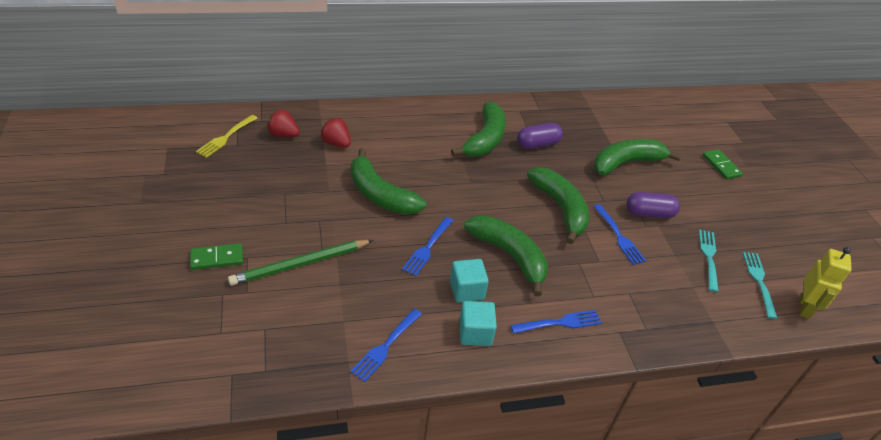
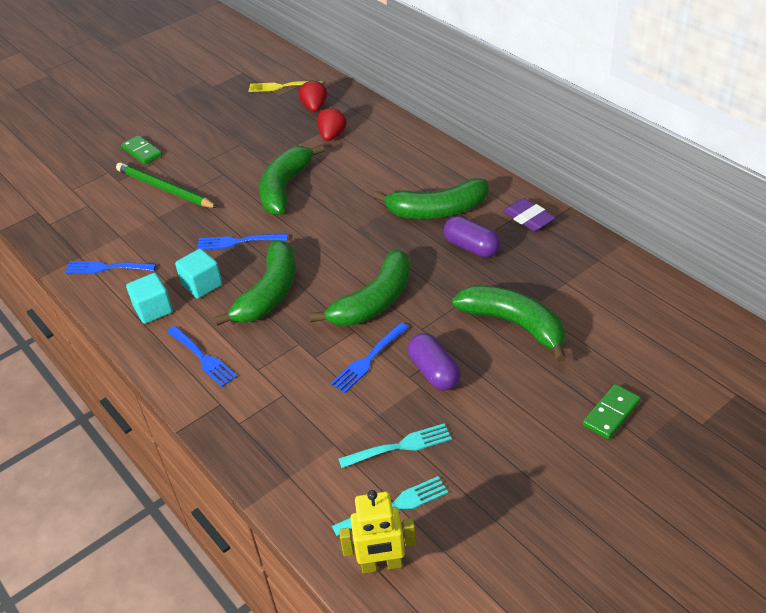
camera: 70 degrees right, 0 degrees up
(528, 111) = (528, 218): none -> purple eraser

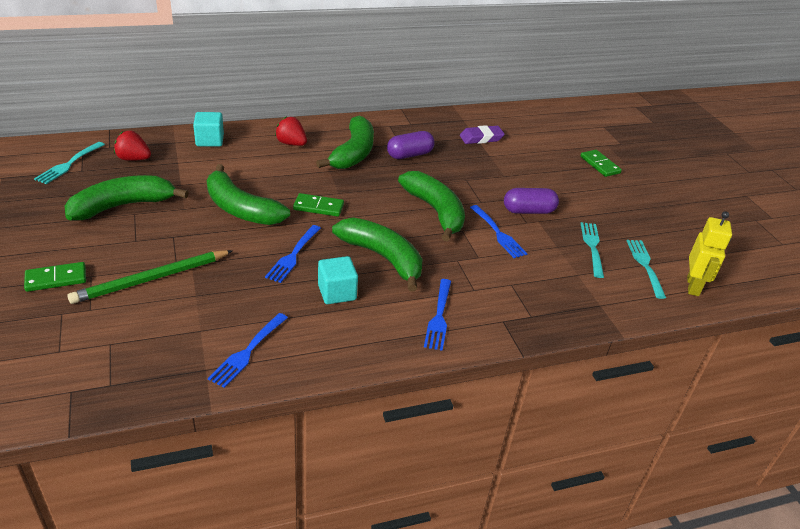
camera: 75 degrees left, 5 degrees down
(153, 309) = (347, 332): turquoise cube -> turquoise cube (210, 140)
(202, 358) = (439, 317): blue fork -> blue fork turned 120 degrees clockwise
(282, 86) = (69, 164): yellow fork -> turquoise fork
(321, 226) = (318, 207): none -> green domino
(332, 136) = (192, 164): red strawberry -> red strawberry (291, 143)
(514, 324) = (502, 167): green banana -> green banana (123, 206)
(528, 218) = (399, 125): purple eraser -> purple eraser (481, 138)

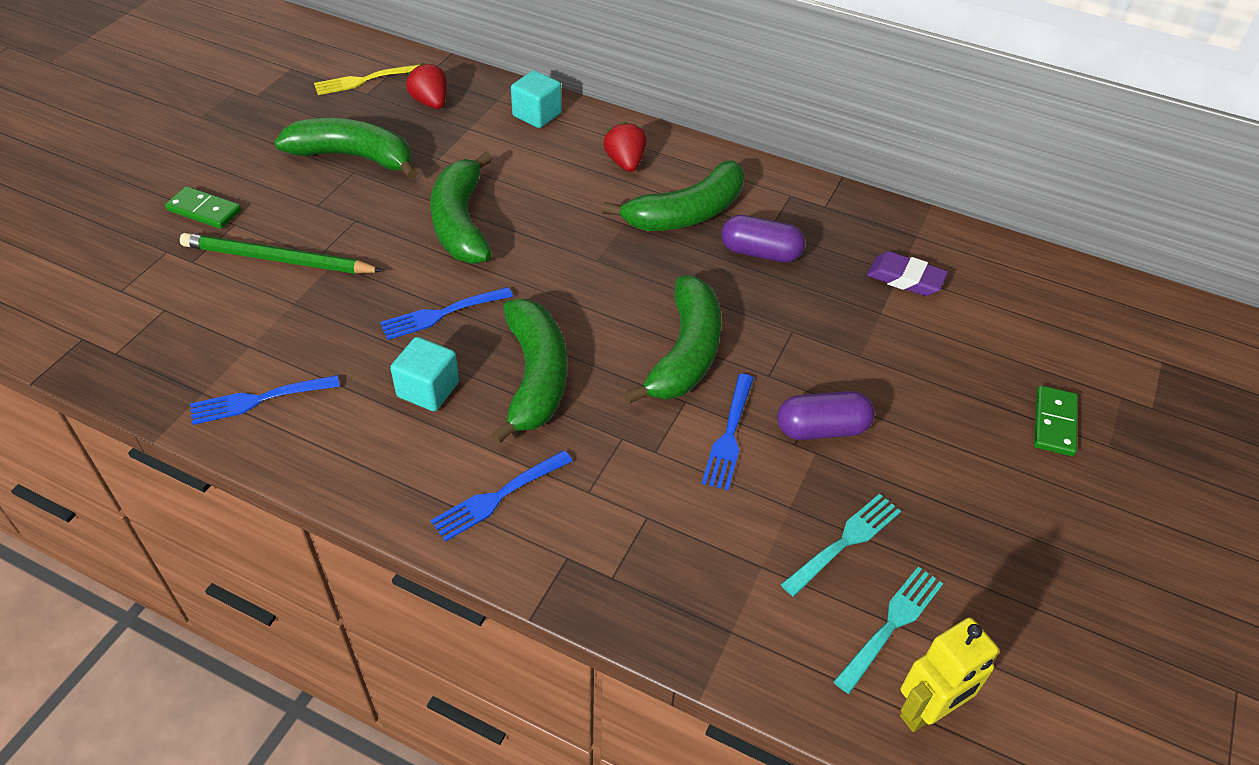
camera: 45 degrees right, 10 degrees up
(69, 164) = (364, 80): turquoise fork -> yellow fork
(318, 207) = (548, 267): green domino -> none
(528, 211) = (822, 429): purple capsule -> purple capsule turned 45 degrees counterclockwise

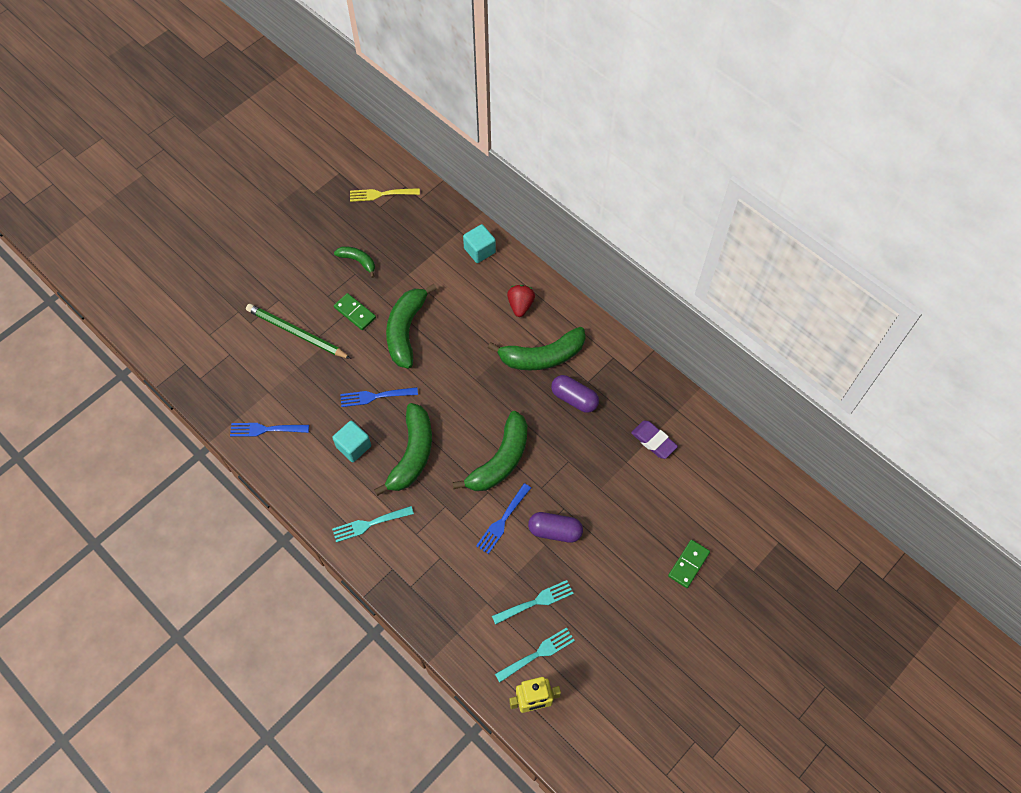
camera: 20 degrees right, 15 degrees up
(204, 210) = (264, 285): green domino -> green domino (355, 313)
(353, 157) = (358, 261): green banana -> green banana, size x0.53
(430, 102) = (417, 224): red strawberry -> none
(498, 497) = (369, 524): blue fork -> turquoise fork

